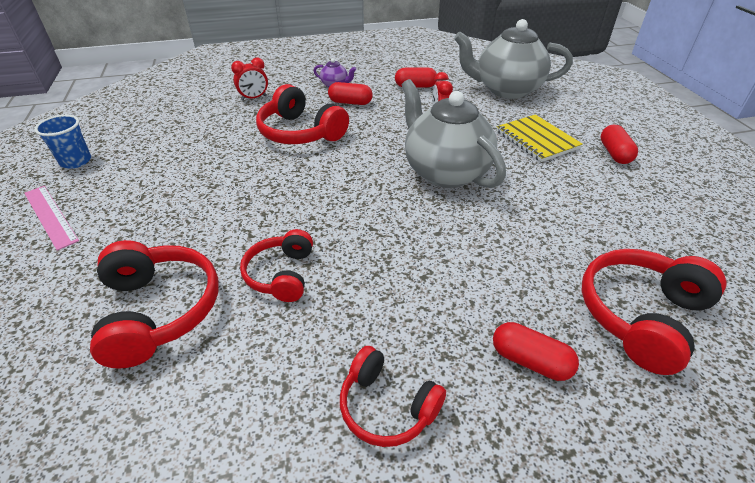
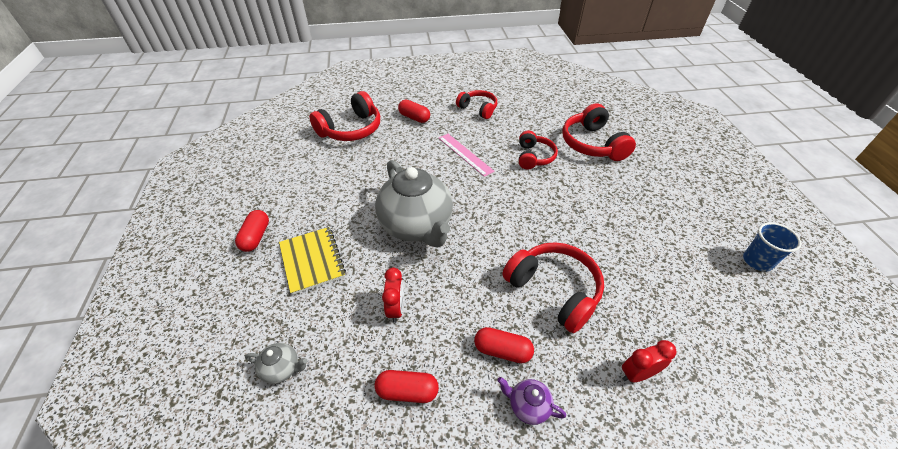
camera: 175 degrees left, 5 degrees up
(50, 216) = (714, 203): pink ruler -> pink ruler (465, 154)
(506, 90) = (282, 369): grey teapot -> grey teapot, size x0.41

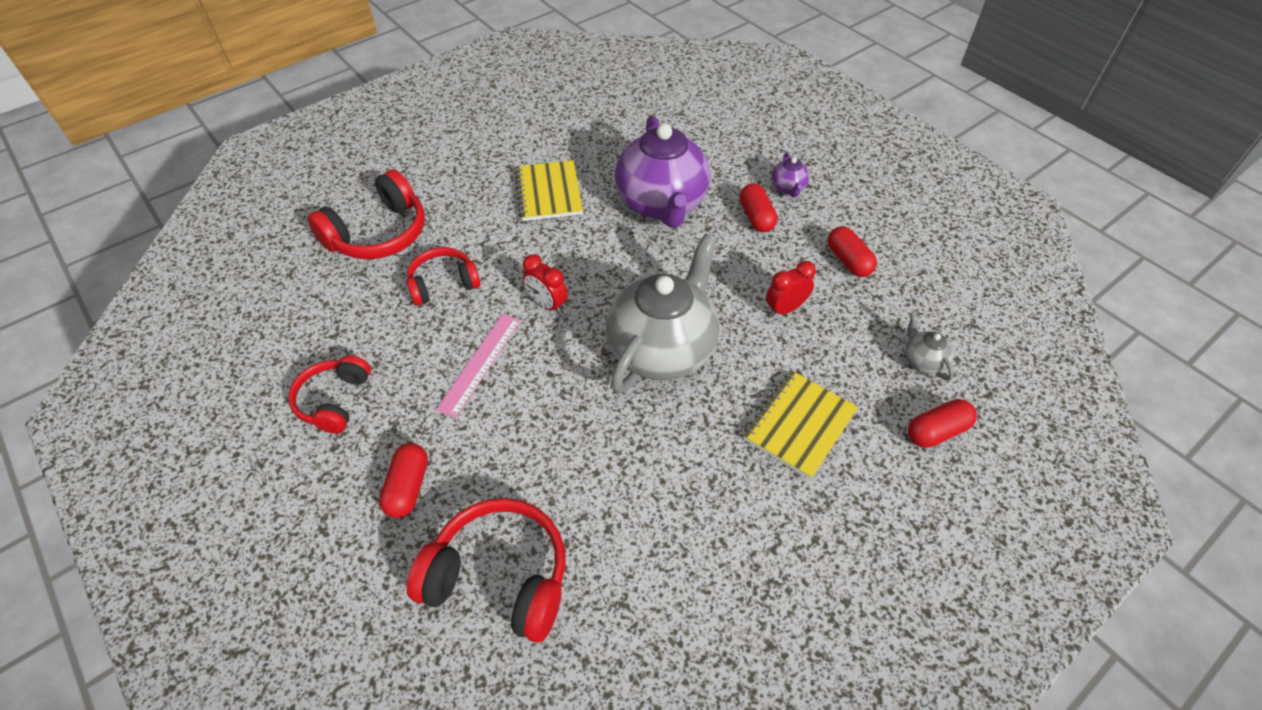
camera: 120 degrees left, 5 degrees up
(256, 237) = (824, 525): red capsule -> red capsule (936, 431)
(554, 290) = (662, 204): red headphones -> purple teapot
(600, 228) = (548, 193): none -> yellow notebook
(637, 374) = (705, 140): red clock -> red clock (547, 304)
(757, 261) = (523, 92): blue cup -> none

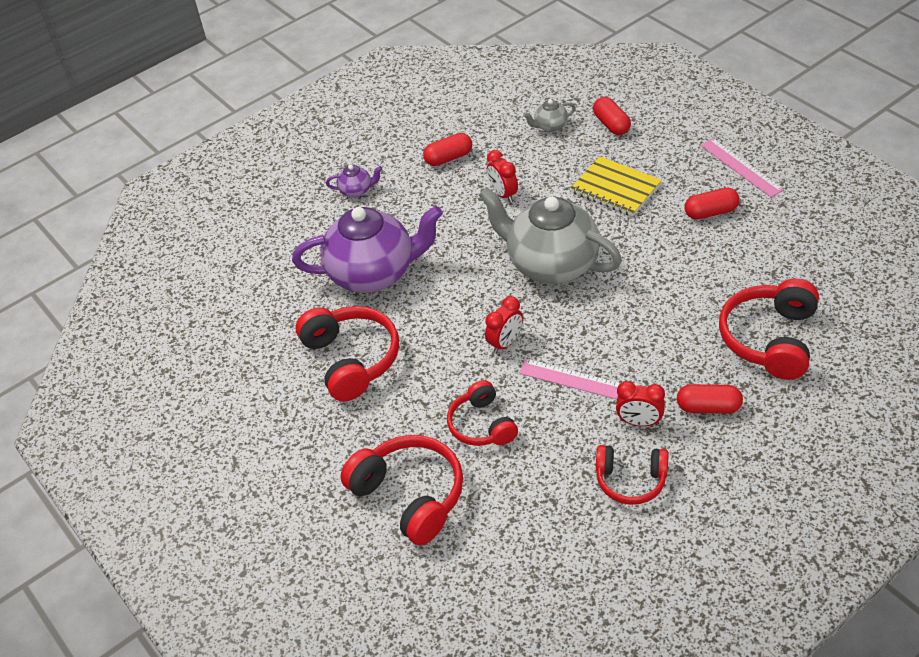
camera: 85 degrees left, 5 degrees down
(407, 415) = (639, 422): none -> red clock
(548, 193) = (351, 359): yellow notebook -> red headphones
(756, 217) = (394, 211): red capsule -> red capsule (711, 212)
(855, 596) = (741, 167): none -> pink ruler

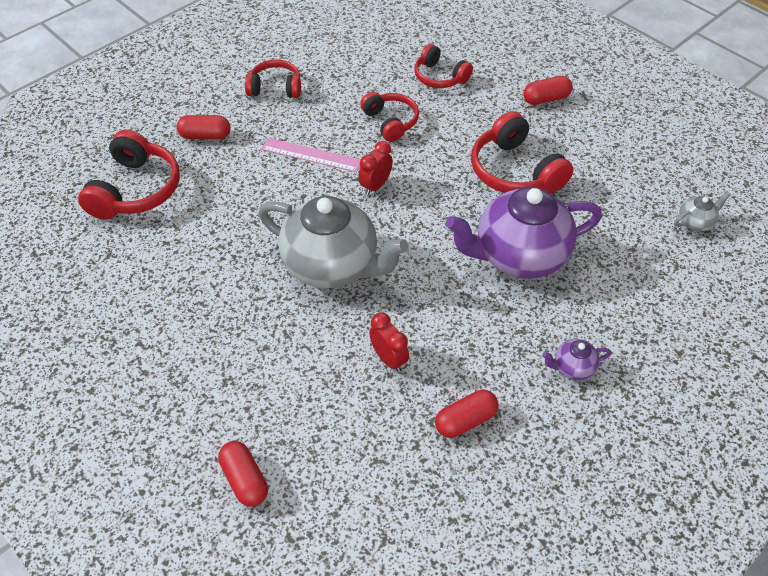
camera: 170 degrees right, 5 degrees up
(410, 496) = (440, 77): red headphones -> red headphones, size x0.64
(550, 126) = (330, 478): grey teapot -> grey teapot (695, 222)
(615, 188) = (253, 365): yellow notebook -> none
(639, 422) = (263, 125): red clock -> none
(711, 212) = (149, 329): red capsule -> red capsule (546, 99)
(741, 167) = (94, 396): pink ruler -> none

